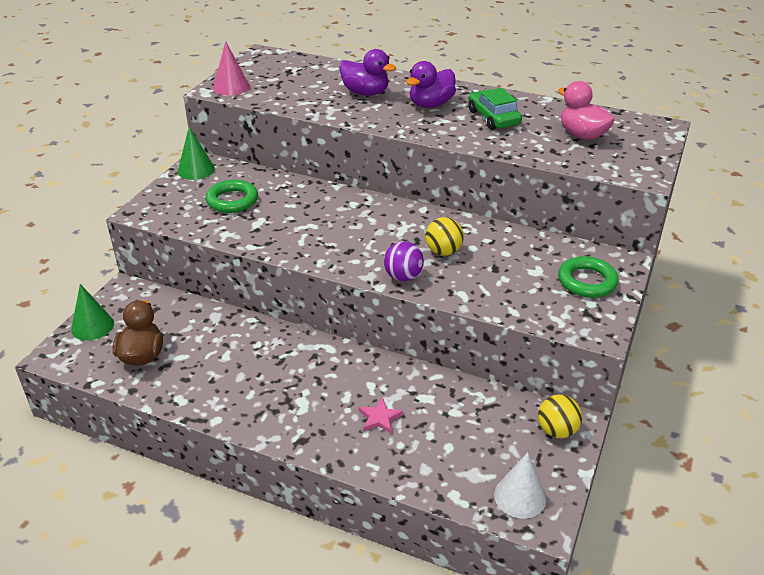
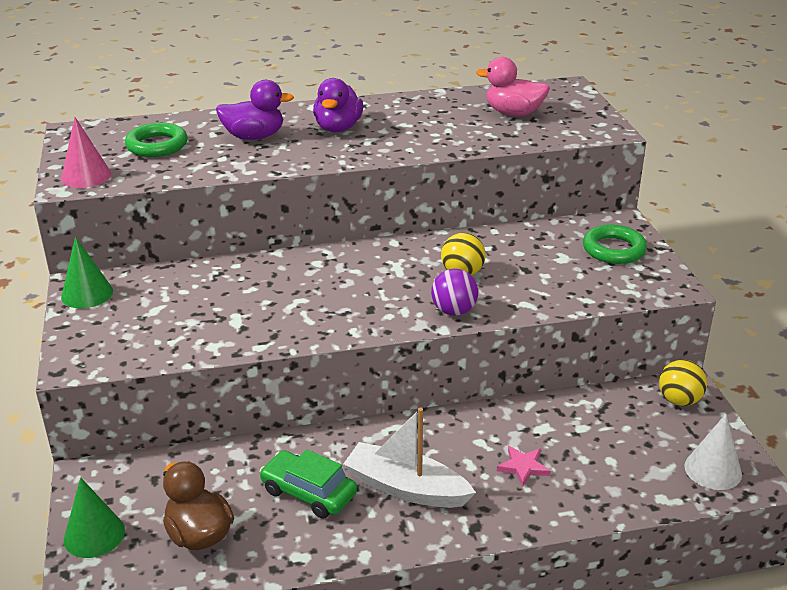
camera: 35 degrees left, 5 degrees down
(232, 200) = (176, 309): green ring -> green ring (157, 145)
(288, 390) = (406, 488): none -> white boat
(493, 118) = (415, 122): green car -> green car (309, 493)

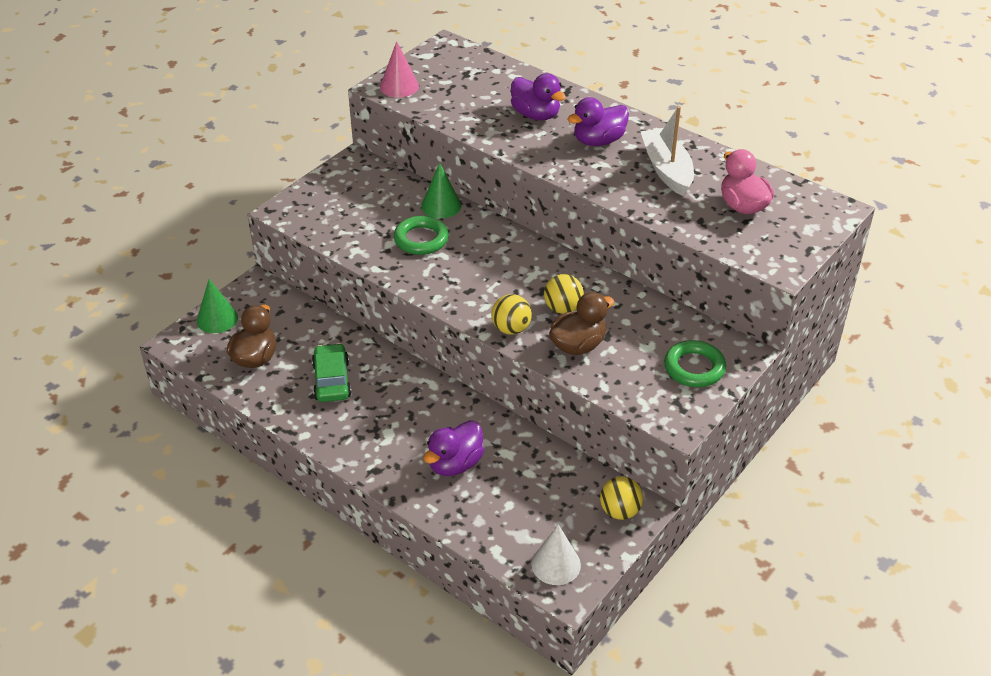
camera: 50 degrees right, 10 degrees up
(87, 294) = (349, 170): green cone -> green cone (441, 205)
(157, 145) = (471, 86): green ring -> green ring (421, 239)
(406, 488) = (379, 420): white boat -> white boat (666, 169)
(454, 311) = (511, 329): purple ball -> yellow ball
(520, 288) = (578, 345): none -> brown duck
(523, 467) = (455, 464): pink star -> purple duck

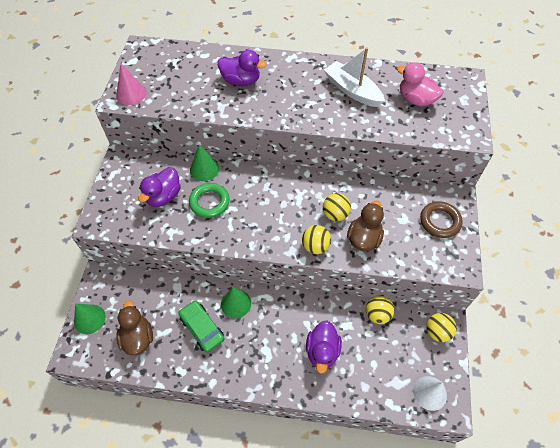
camera: 30 degrees left, 15 degrees up
(389, 374) = (236, 303): none -> green cone
(555, 460) = (377, 314): none -> yellow ball
(598, 141) = (295, 85): purple duck -> purple duck (163, 196)
(694, 368) = (440, 221): green ring -> brown ring

